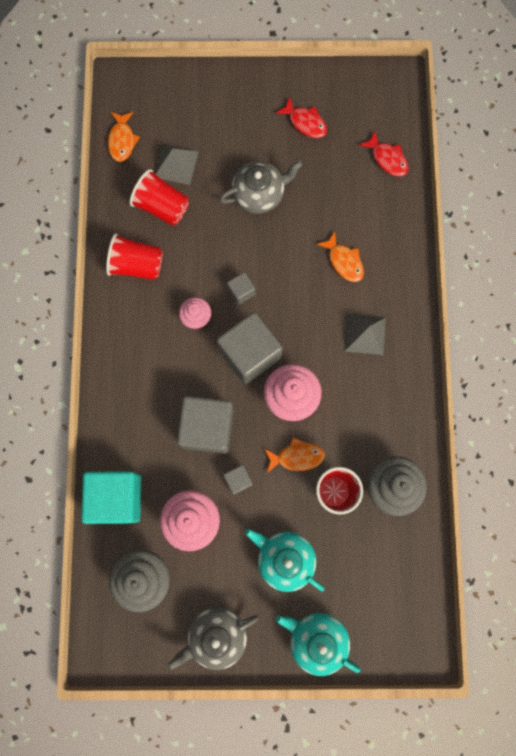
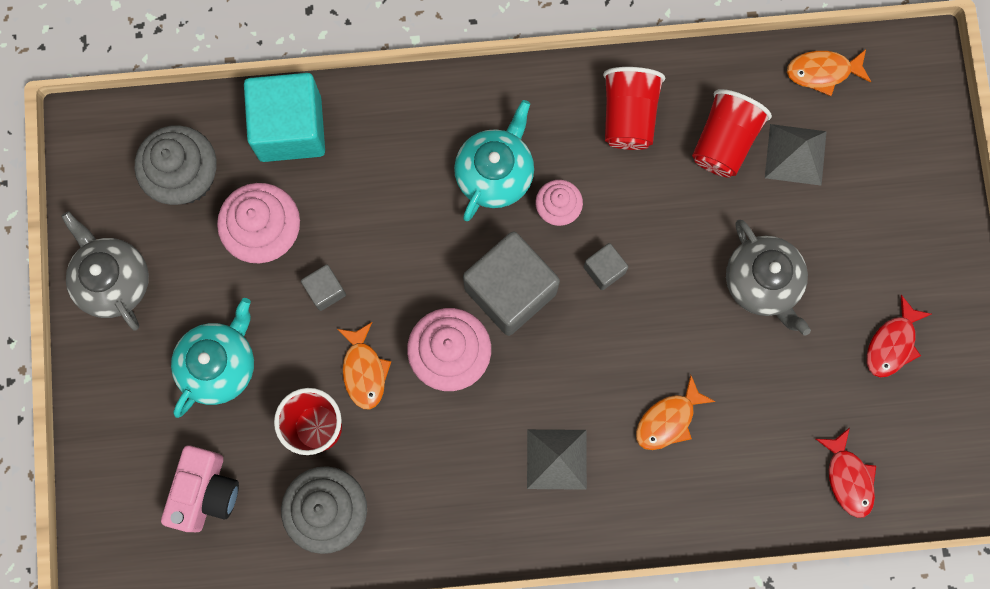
camera: 85 degrees right, 0 degrees up
(207, 428) = (396, 241): grey cube -> none
(316, 639) = (113, 417): turquoise teapot -> turquoise teapot (495, 173)
(373, 573) = (206, 492): none -> pink camera
(387, 159) = (848, 478): red fish -> red fish turned 60 degrees counterclockwise

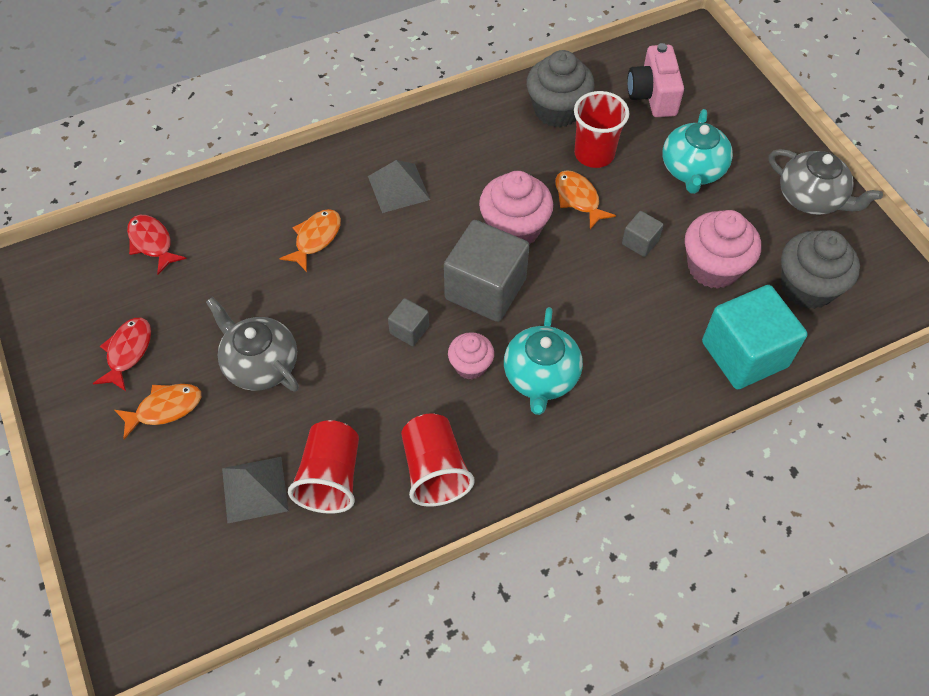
camera: 160 degrees right, 20 degrees down
(823, 72) = (243, 585): orange fish -> orange fish (165, 409)

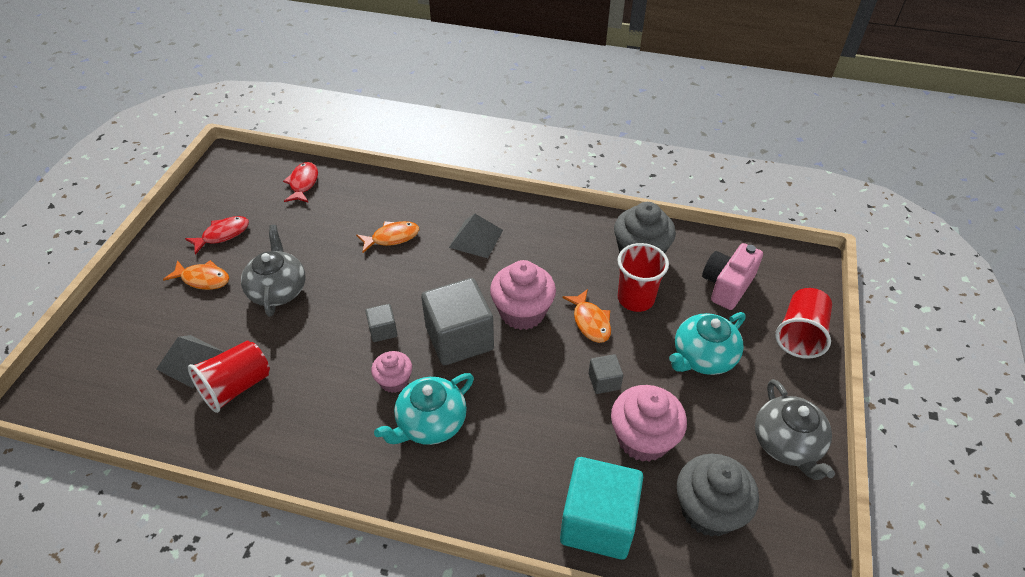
camera: 40 degrees right, 10 degrees down
(434, 470) = (296, 431): red cup -> red cup (800, 334)
(578, 199) = (590, 322): orange fish -> orange fish turned 150 degrees clockwise

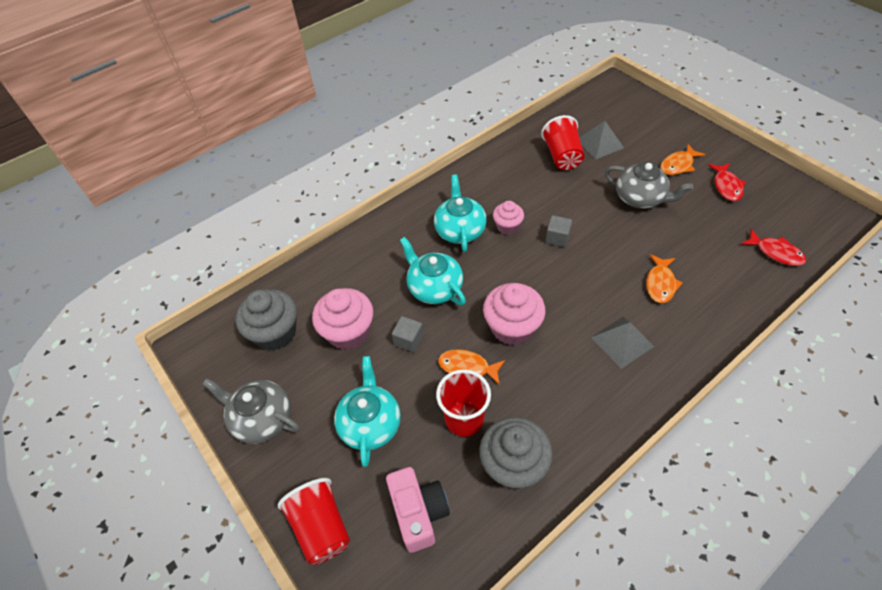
camera: 130 degrees right, 5 degrees up
(459, 338) = (516, 276): grey cube -> none
(528, 398) = (434, 288): none -> turquoise teapot
(598, 522) = (325, 274): turquoise cube -> none

